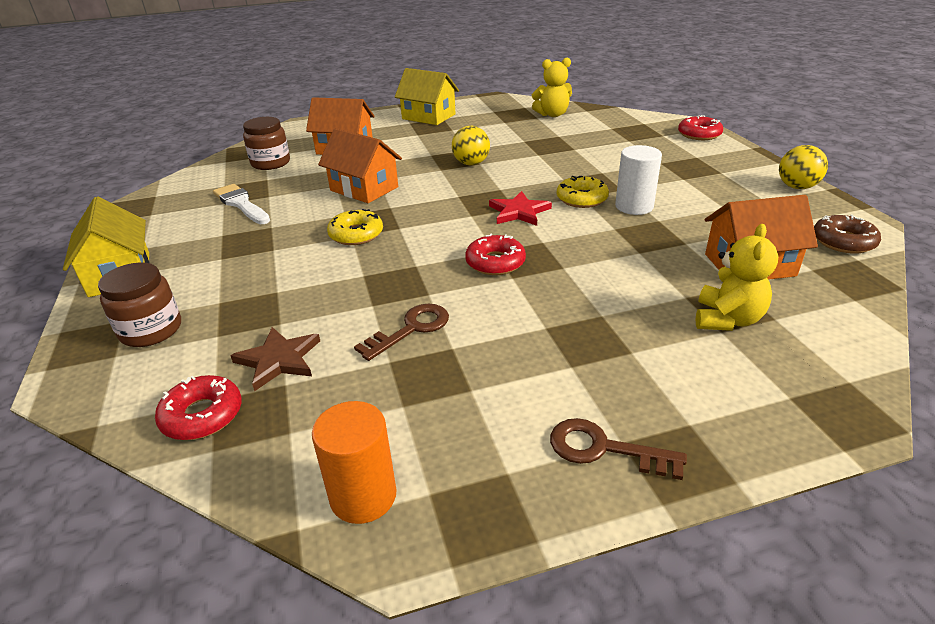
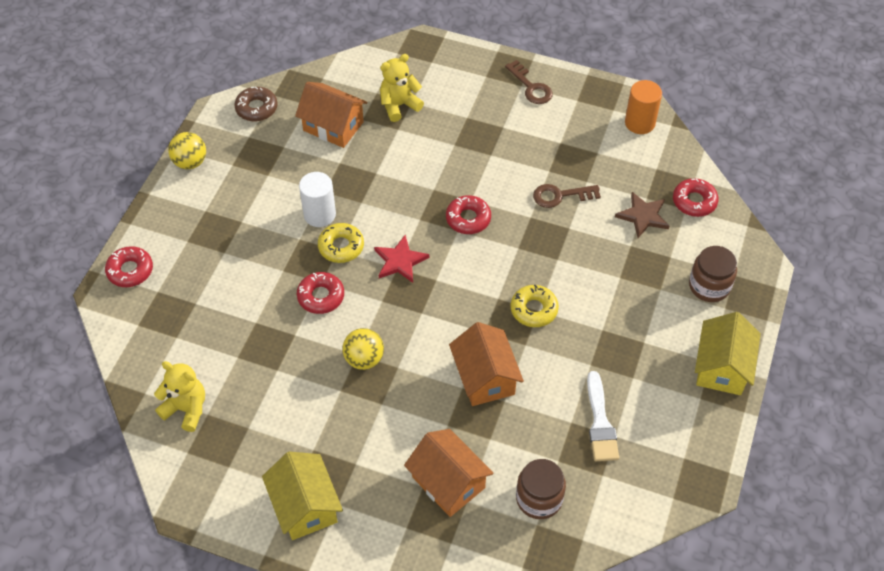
camera: 145 degrees left, 20 degrees up
(550, 173) = (321, 296): none -> red donut

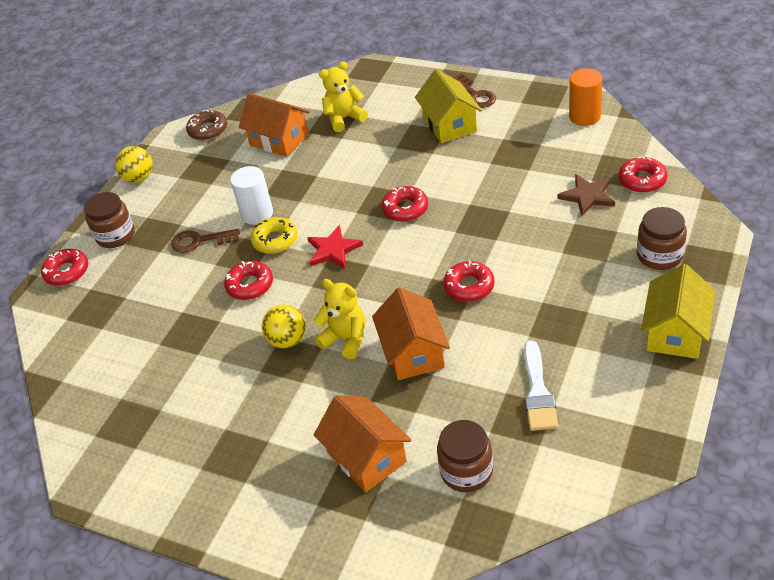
camera: 10 degrees right, 10 degrees down
(175, 230) = (115, 235): none -> brown jar
(186, 409) = (100, 394): yellow teddy bear -> yellow teddy bear (346, 339)
(305, 506) = (209, 485): yellow house -> yellow house (449, 124)
(534, 310) = (469, 286): yellow donut -> red donut
(561, 196) = (501, 183): brown key -> brown key (200, 241)

